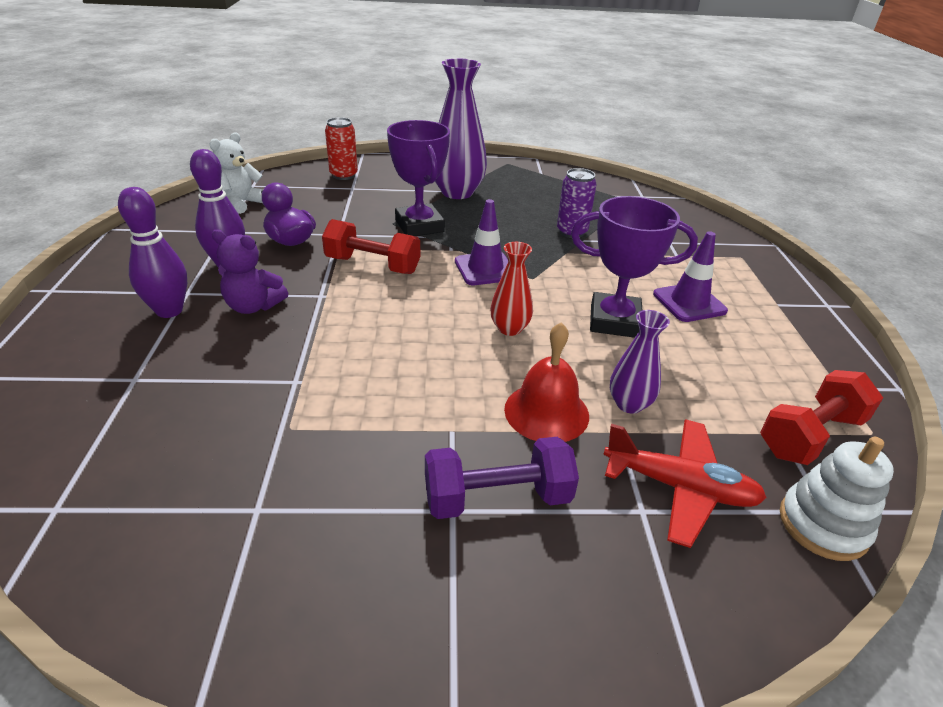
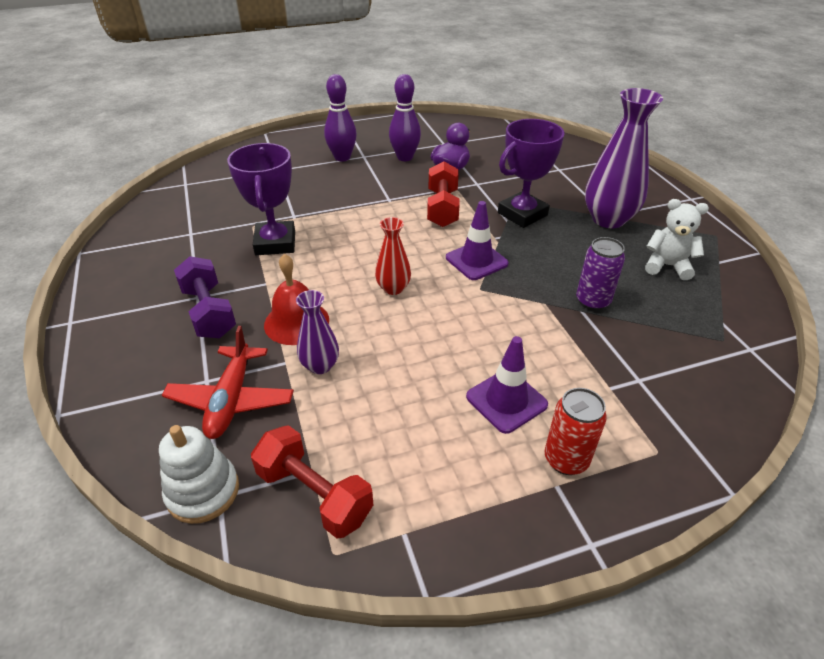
camera: 75 degrees right, 5 degrees up
(241, 203) = (488, 137): white teddy bear -> white teddy bear (667, 266)
(253, 306) = (361, 180): purple teddy bear -> none
(343, 175) = (578, 160): red can -> red can (566, 459)
(614, 321) = (438, 347): purple trophy -> purple trophy (275, 243)

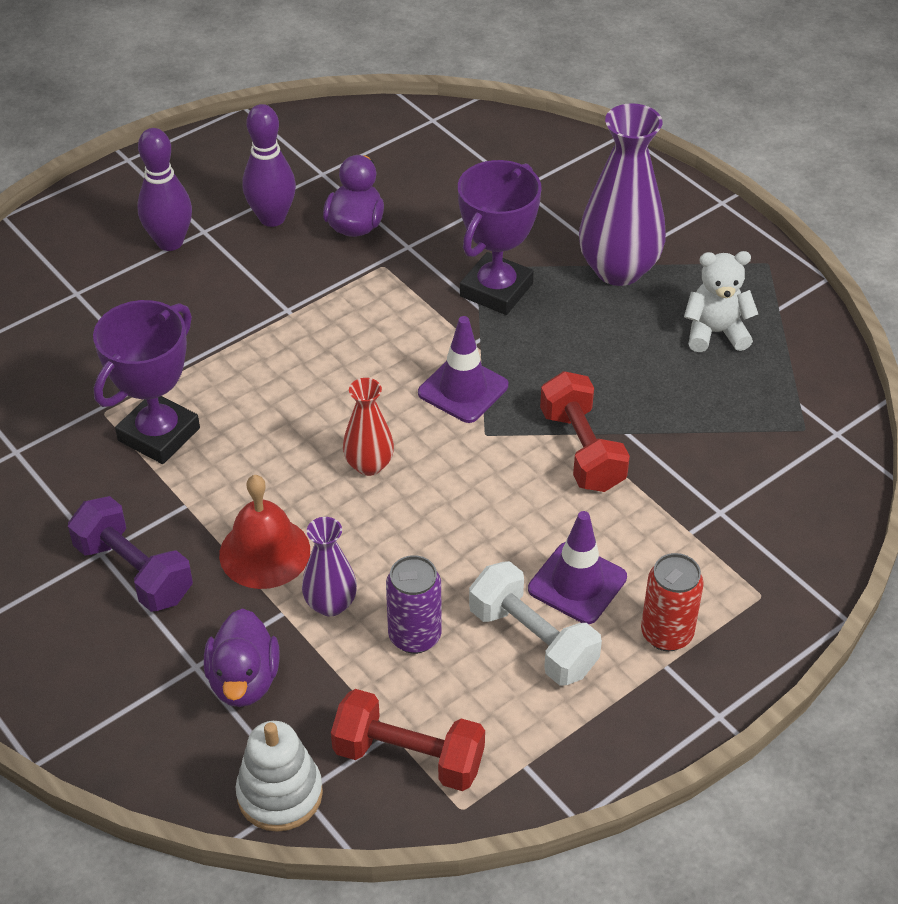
camera: 20 degrees left, 5 degrees up
(231, 400) = (244, 680): red plane -> purple duck
(275, 243) = (159, 434): purple trophy -> purple trophy turned 60 degrees clockwise
(442, 208) = (376, 308): red dumbbell -> red dumbbell (582, 450)
(454, 433) = (532, 641): none -> white dumbbell
(592, 301) = (636, 415): purple can -> purple can (415, 636)

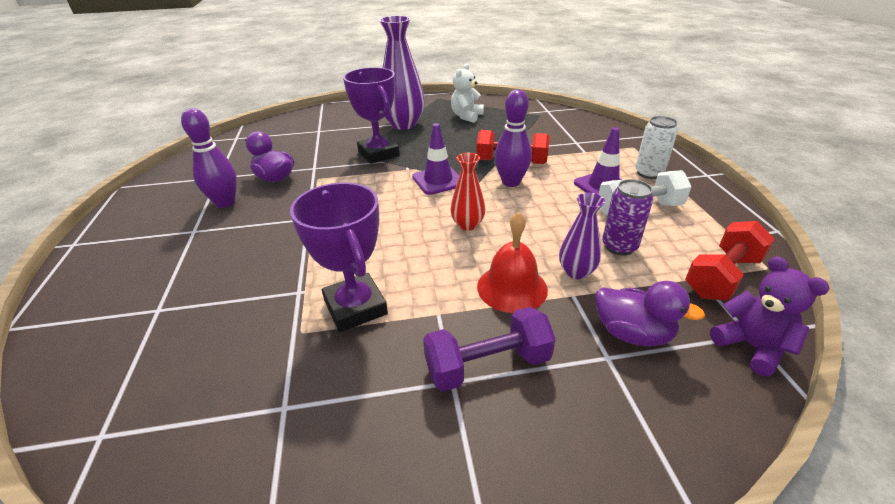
camera: 60 degrees left, 10 degrees down
(170, 242) = (180, 248): purple bowling pin -> purple bowling pin (511, 182)
(280, 794) = (751, 347): white stacking toy -> purple teddy bear
(666, 634) = (649, 173): red can -> white can

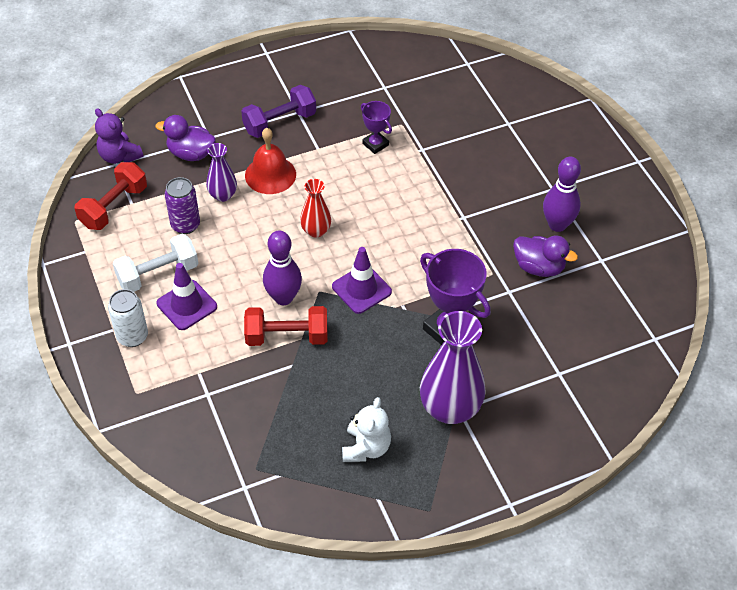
camera: 165 degrees right, 15 degrees up
(355, 307) = (375, 144): purple trophy -> purple trophy, size x0.56

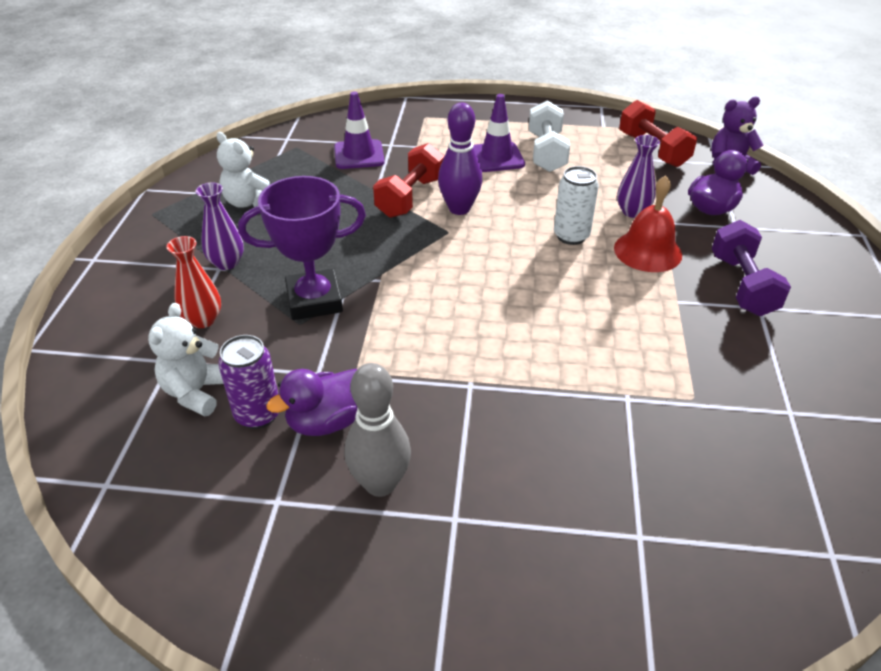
camera: 120 degrees right, 10 degrees down
(132, 336) = (484, 127): white can -> white can (571, 236)
(185, 225) = (602, 180): purple can -> purple can (258, 414)
(316, 231) = (535, 256): red vase -> red vase (203, 320)
(361, 289) = (426, 259): purple traffic cone -> purple traffic cone (359, 155)
(375, 144) = (660, 355): purple trophy -> none
(450, 408) = (227, 263): purple vase -> purple vase, size x0.53
(557, 225) = (380, 483): purple bowling pin -> grey bowling pin
(569, 341) = (196, 392): none -> white teddy bear

